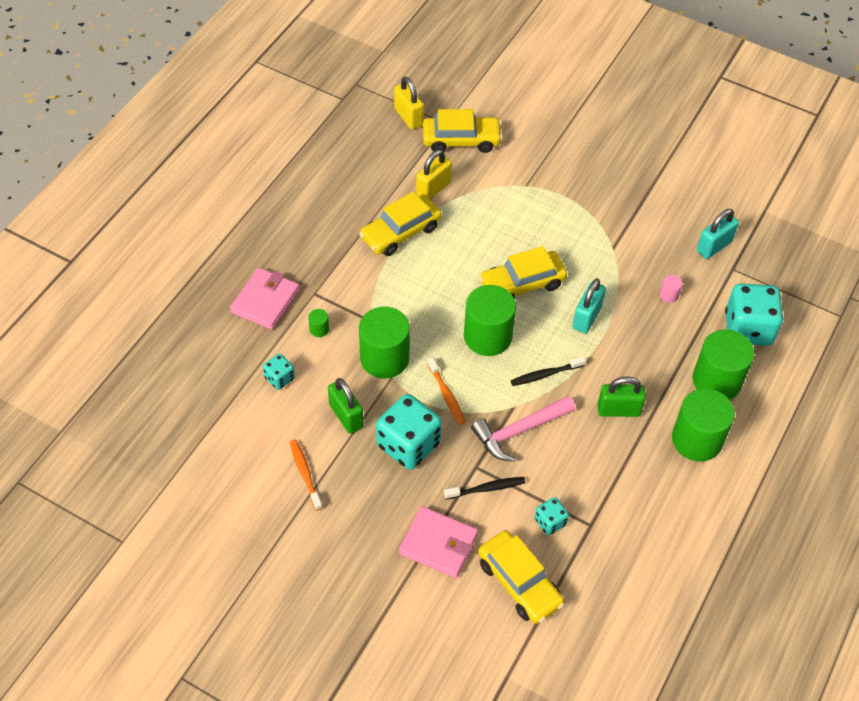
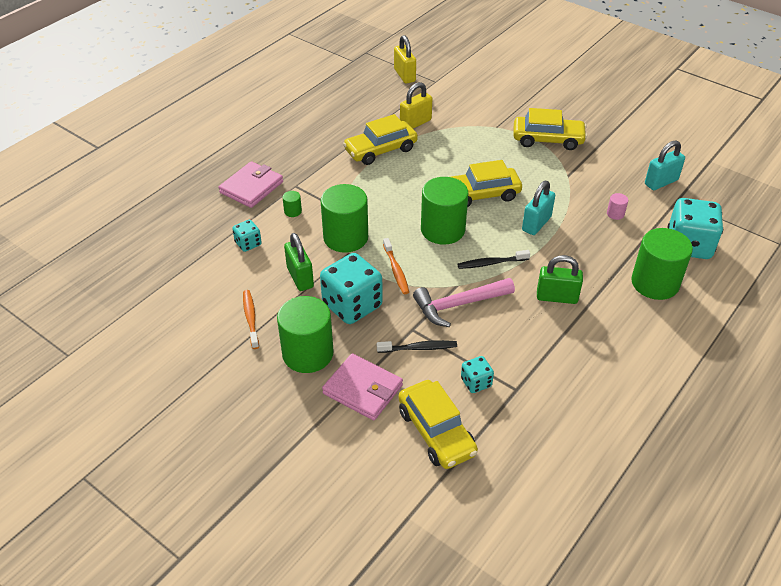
camera: 10 degrees right, 10 degrees down
(461, 140) = (446, 93): yellow car -> yellow car (548, 139)
(696, 440) = (631, 329): green cylinder -> green cylinder (308, 354)

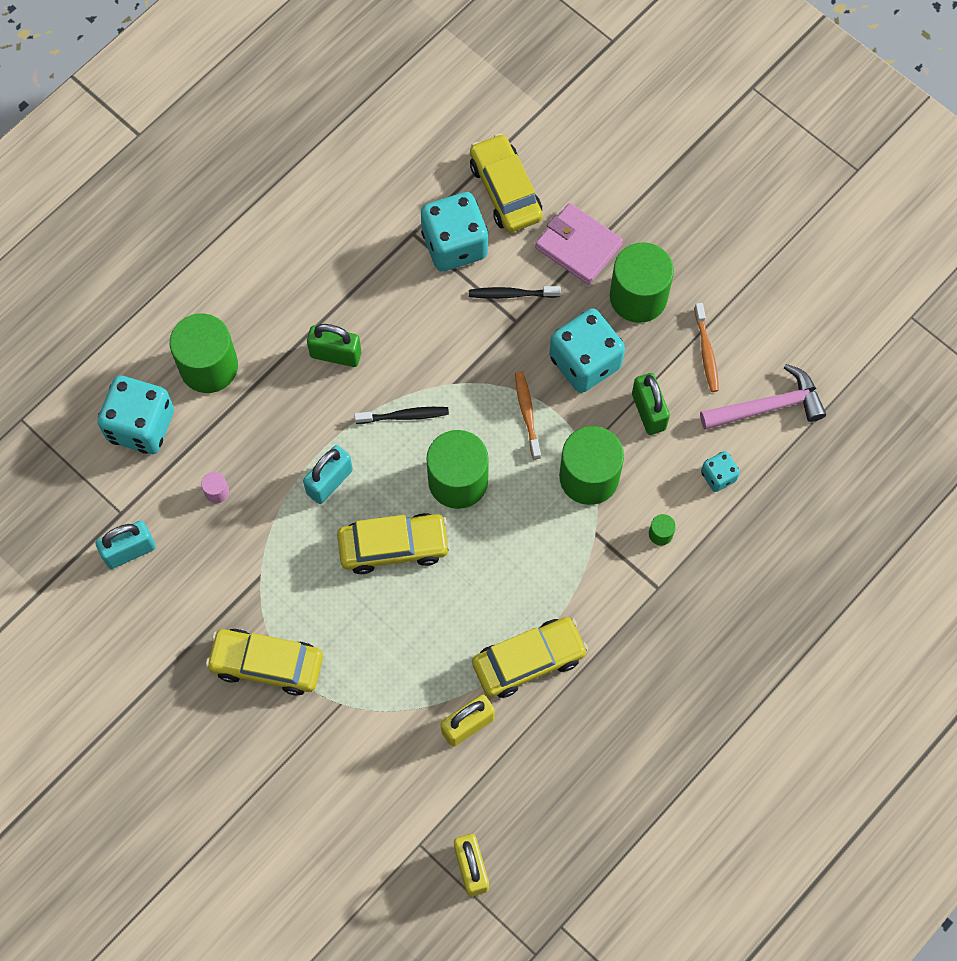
camera: 175 degrees left, 25 degrees up
(251, 187) = (721, 589): pink wallet -> none
(459, 305) = (456, 352): pink hammer -> pink hammer (768, 406)
(476, 382) = (454, 244): turquoise dice -> turquoise dice, size x2.02

